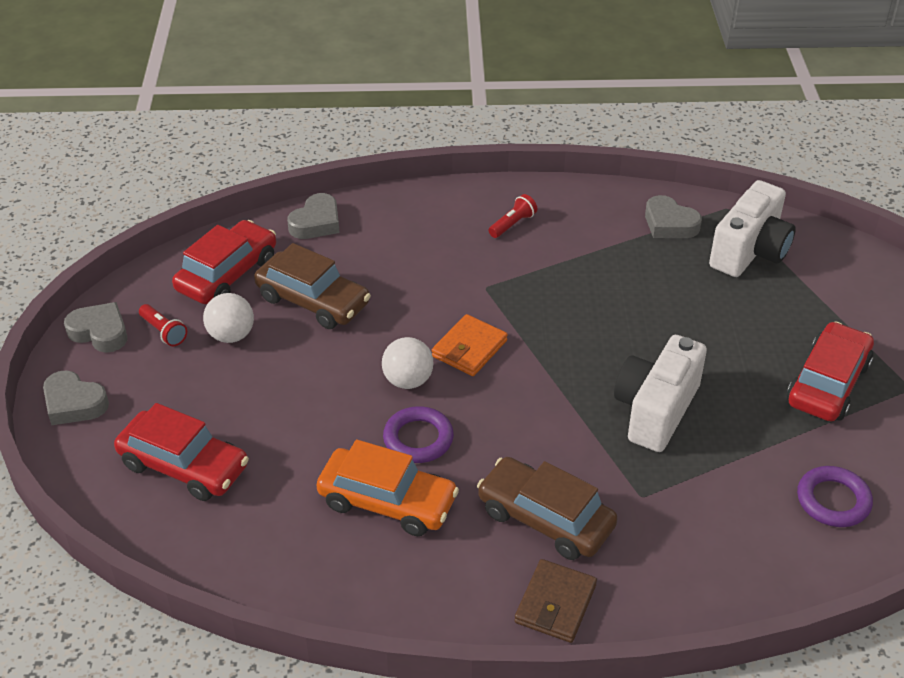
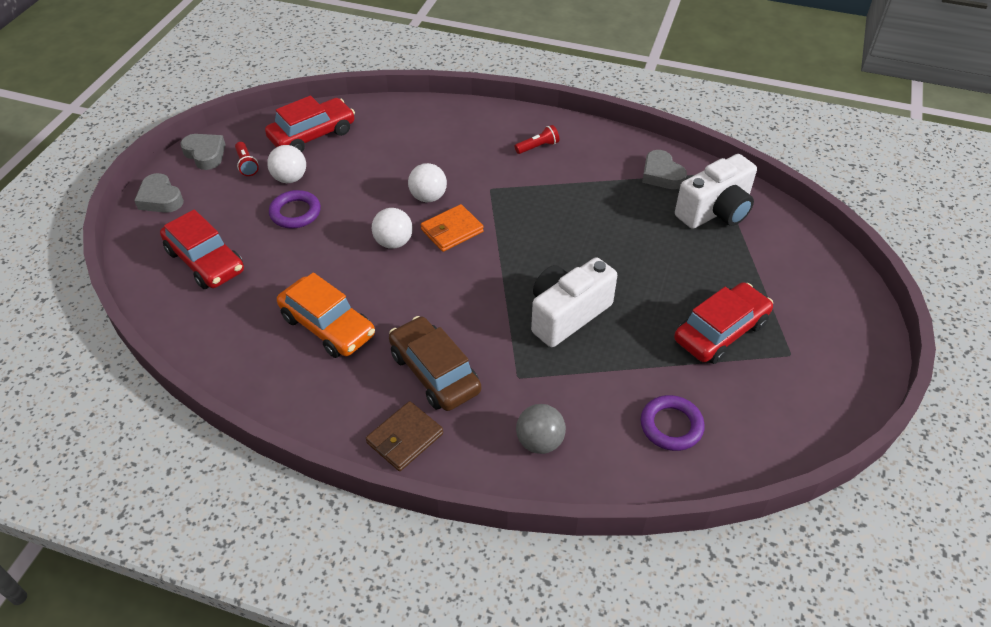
camera: 20 degrees right, 5 degrees up
(313, 301) = (360, 168): brown car -> none
(316, 222) = (395, 113): grey heart -> none
(418, 316) = (428, 197): none -> white ball
(418, 439) = (376, 287): purple ring -> purple ring (295, 213)
(706, 560) = (539, 441): none -> grey ball

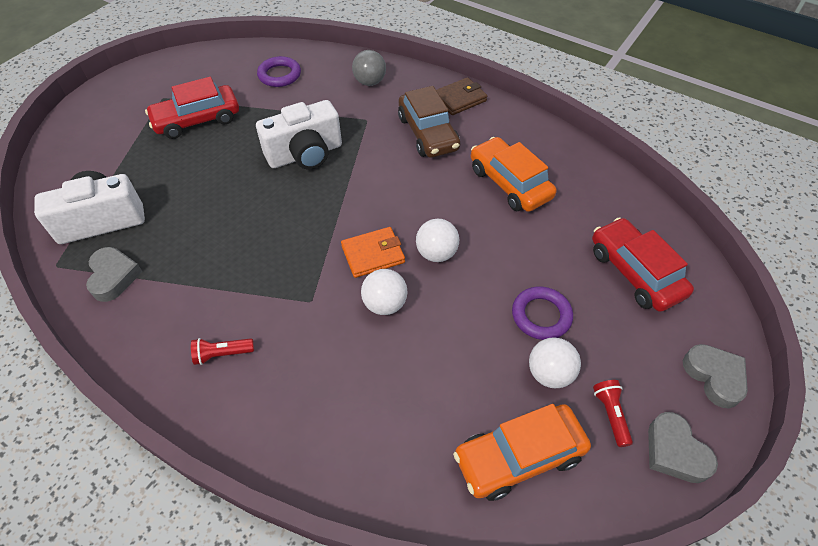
camera: 165 degrees left, 5 degrees up
(312, 135) = (519, 456): red car -> orange car

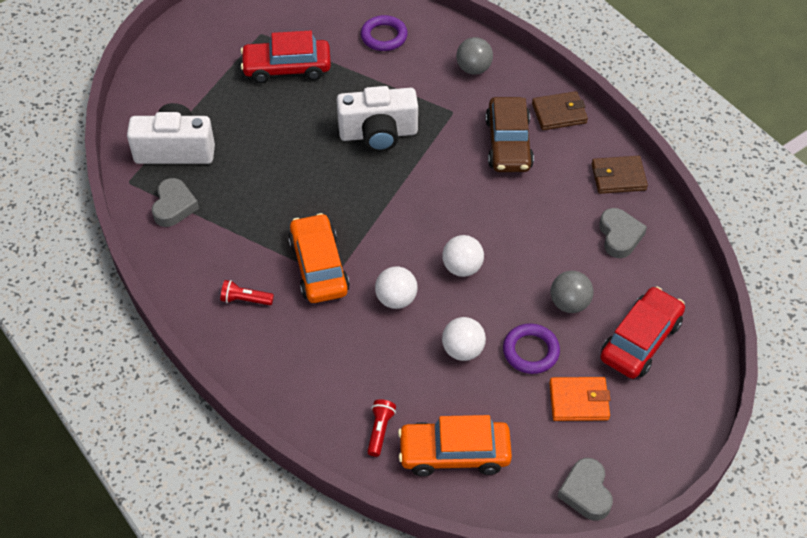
camera: 20 degrees right, 0 degrees up
(373, 254) = (404, 251): orange wallet -> orange wallet (579, 401)
(509, 183) = (565, 220): orange car -> orange car (318, 267)
(536, 136) = (618, 177): none -> brown wallet
(549, 373) = (512, 400): white ball -> white ball (463, 350)
(553, 257) = (569, 303): none -> grey ball
(610, 414) = (547, 448): red flashlight -> red flashlight (380, 430)
(635, 272) = (640, 340): red car -> red car turned 45 degrees clockwise
(714, 377) = (658, 449): grey heart -> grey heart (619, 236)

